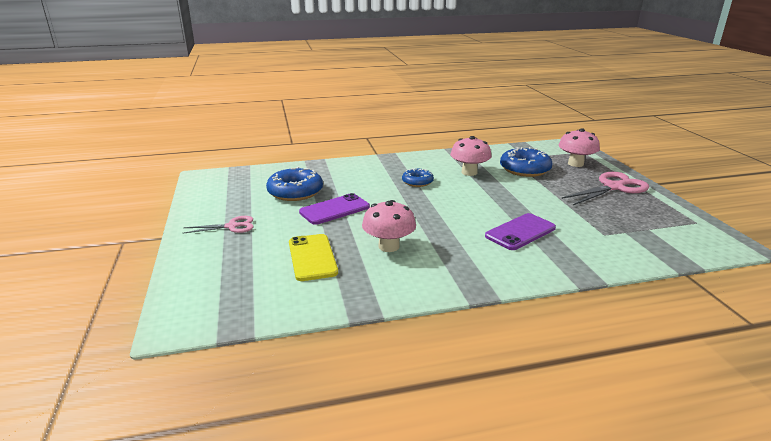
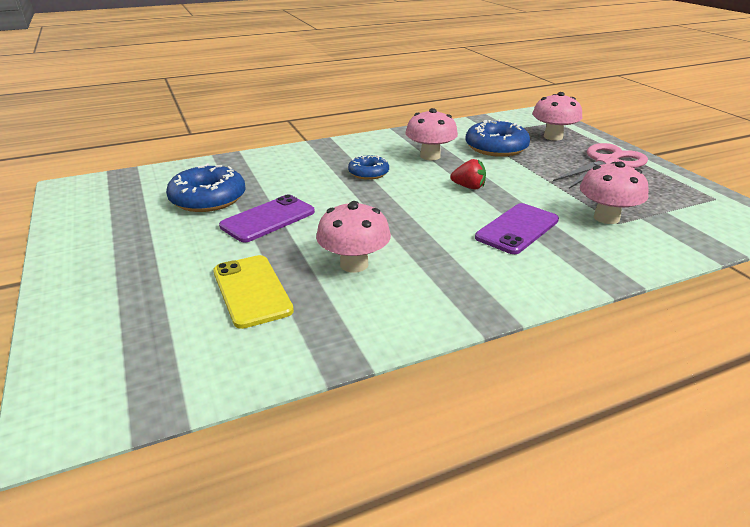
camera: 10 degrees left, 5 degrees up
(232, 226) = (125, 256): pink scissors -> none
(492, 198) = (468, 187): none -> red strawberry
(596, 230) = (606, 218): none -> pink mushroom

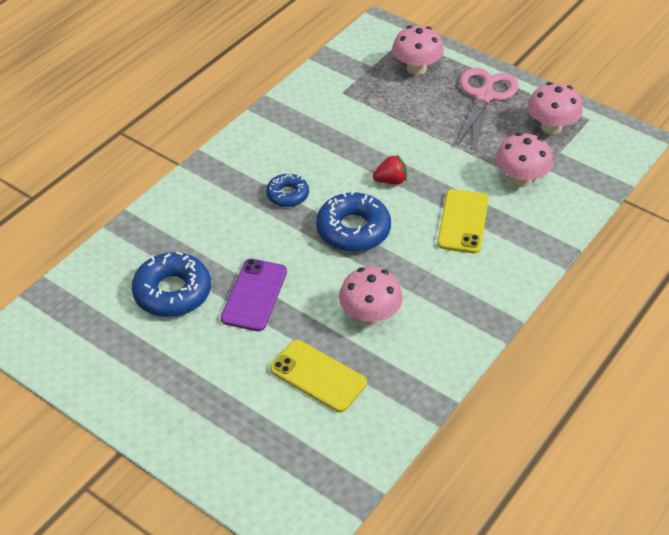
camera: 30 degrees left, 15 degrees up
(430, 156) = (324, 145): pink mushroom -> pink mushroom (551, 127)
(496, 147) = (375, 107): blue donut -> blue donut (353, 230)
(517, 229) = (463, 221): purple phone -> yellow phone

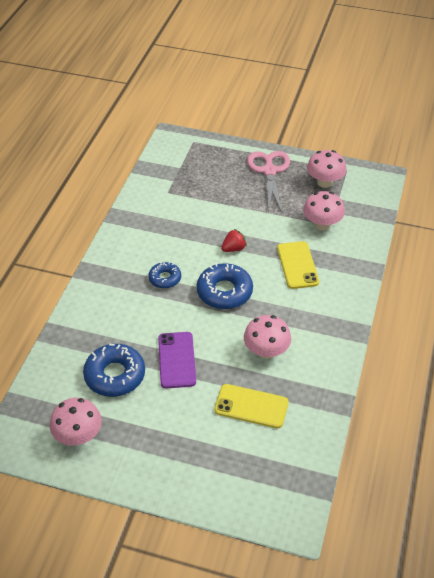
camera: 20 degrees left, 0 degrees up
(416, 68) = (212, 162): pink mushroom -> pink mushroom (78, 436)

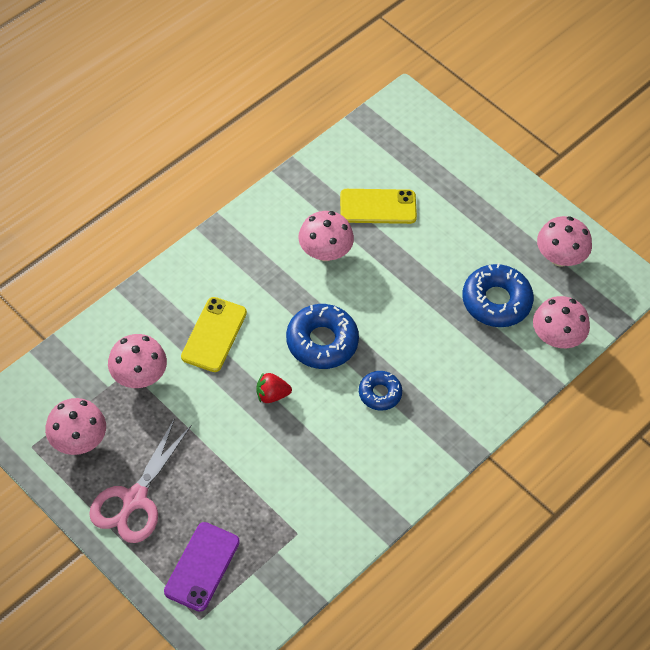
camera: 155 degrees left, 10 degrees up
(55, 369) = (556, 337): none -> pink mushroom
(177, 360) = (423, 287): purple phone -> purple phone (202, 566)
(251, 406) = (378, 207): yellow phone -> yellow phone turned 45 degrees counterclockwise

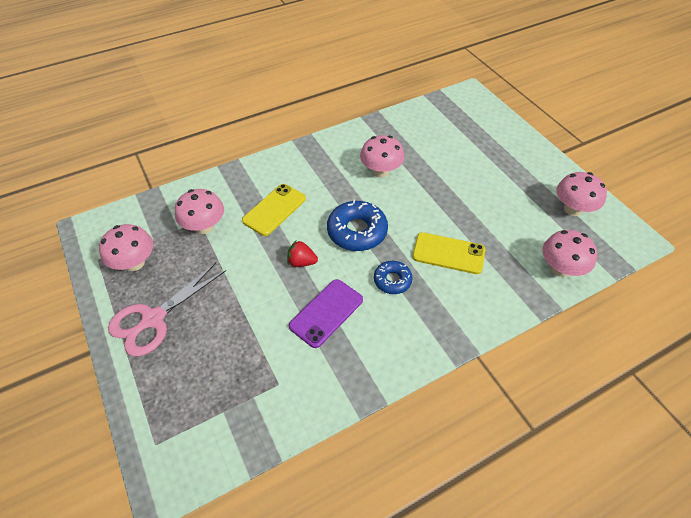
camera: 20 degrees right, 5 degrees down
(202, 566) = (180, 393): purple phone -> purple phone (326, 313)
(378, 207) = (431, 150): yellow phone -> yellow phone (448, 253)
(496, 301) = (511, 230): blue donut -> none

